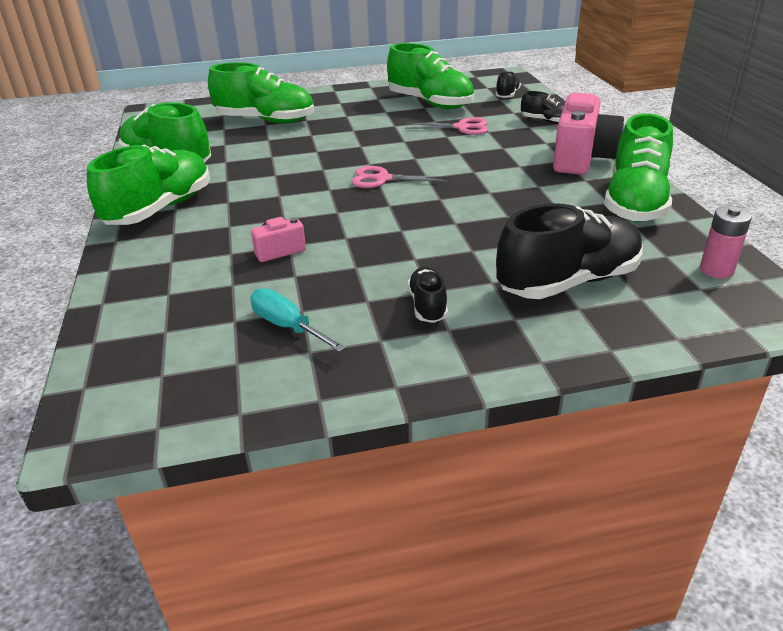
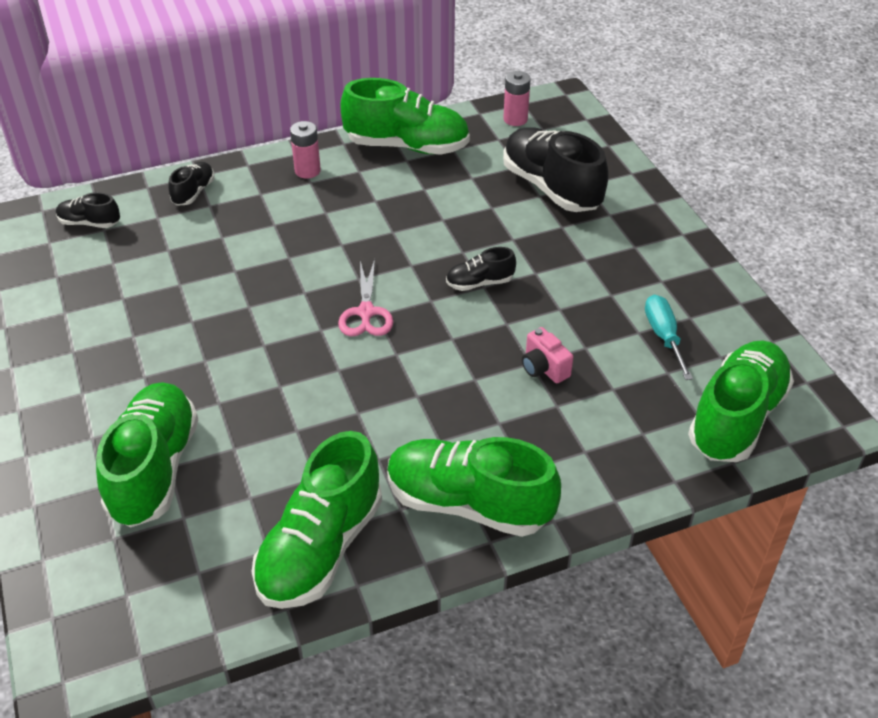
camera: 100 degrees left, 10 degrees up
(287, 326) = (664, 336): turquoise screwdriver -> turquoise screwdriver turned 135 degrees clockwise
(427, 306) = (608, 259): black shoe -> black shoe (479, 283)
(430, 103) = (107, 293): green shoe -> green shoe (736, 418)
(461, 127) = (207, 259): pink scissors -> none
(582, 159) = (307, 171): pink camera -> pink battery

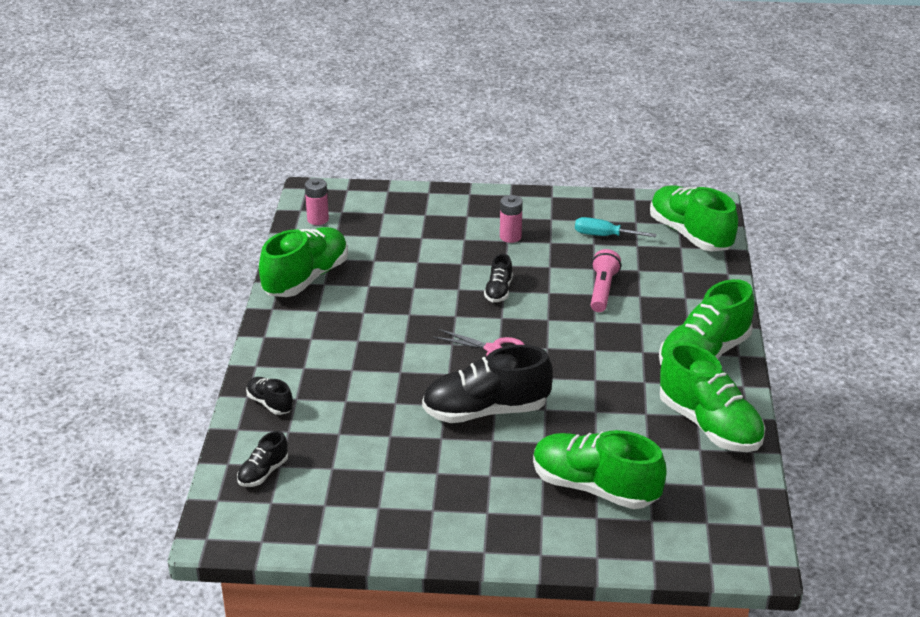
camera: 65 degrees left, 10 degrees down
(307, 171) = (294, 336): pink battery -> pink battery (510, 237)
(544, 368) = (602, 290): pink camera -> pink flashlight
(551, 187) = (416, 230): black shoe -> black shoe (486, 411)

